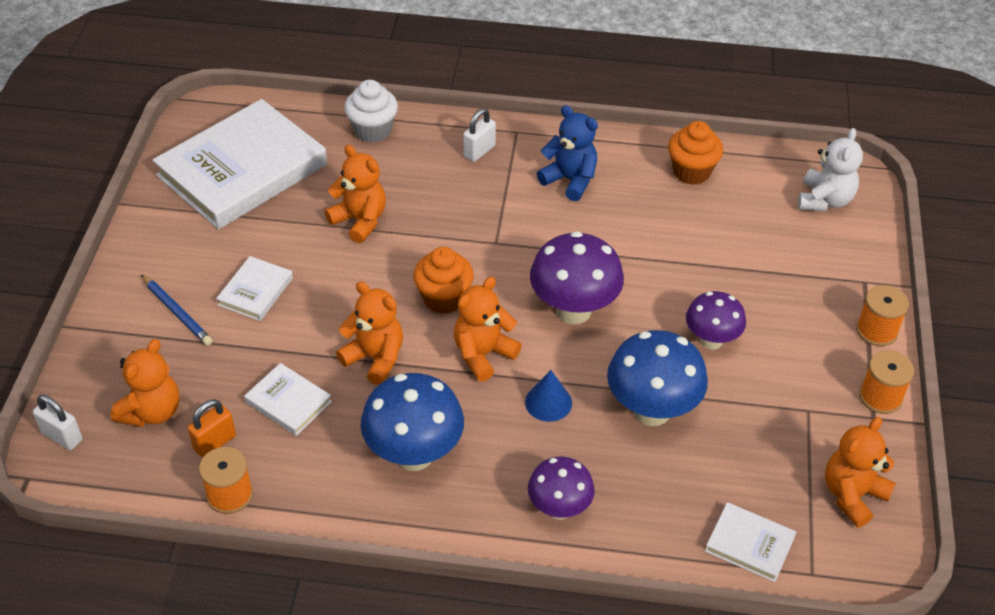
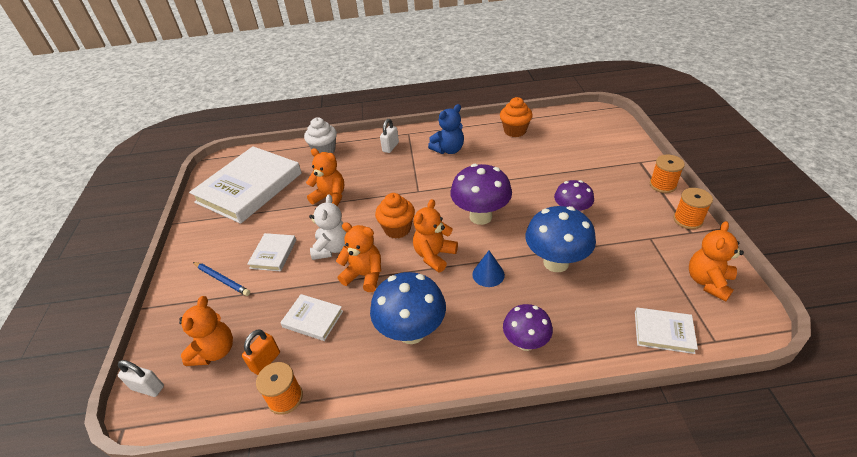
camera: 10 degrees left, 5 degrees down
(570, 180) = (448, 150): blue teddy bear -> blue teddy bear turned 120 degrees clockwise
(824, 200) = (594, 128): white teddy bear -> white teddy bear (332, 248)

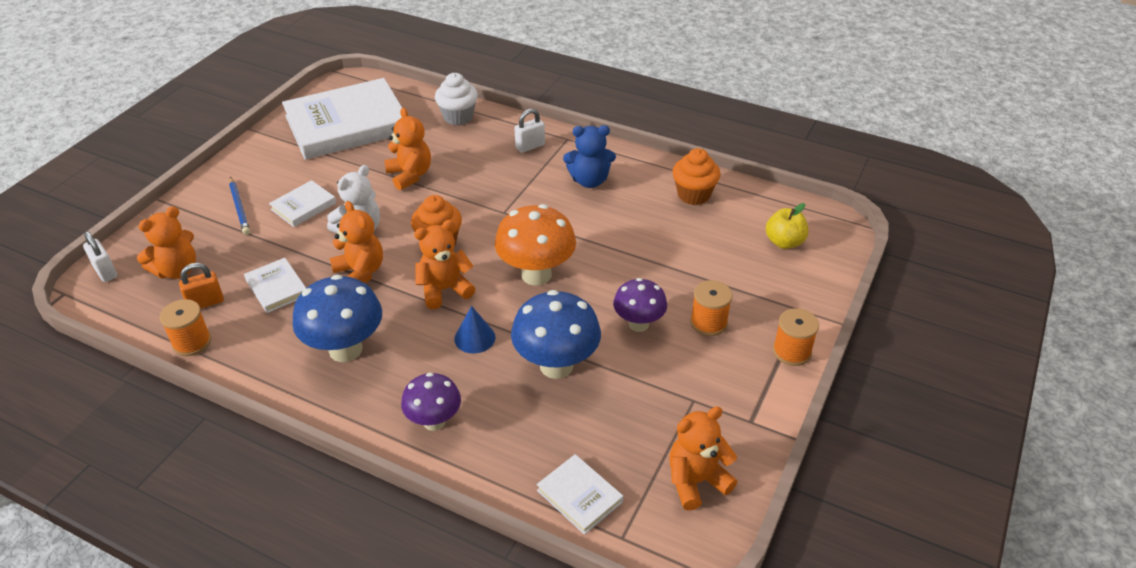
camera: 30 degrees right, 0 degrees up
(480, 216) = (536, 275): purple mushroom -> orange mushroom
(589, 133) = (784, 242): none -> yellow apple
(688, 220) = (766, 406): orange spool -> orange spool (708, 322)

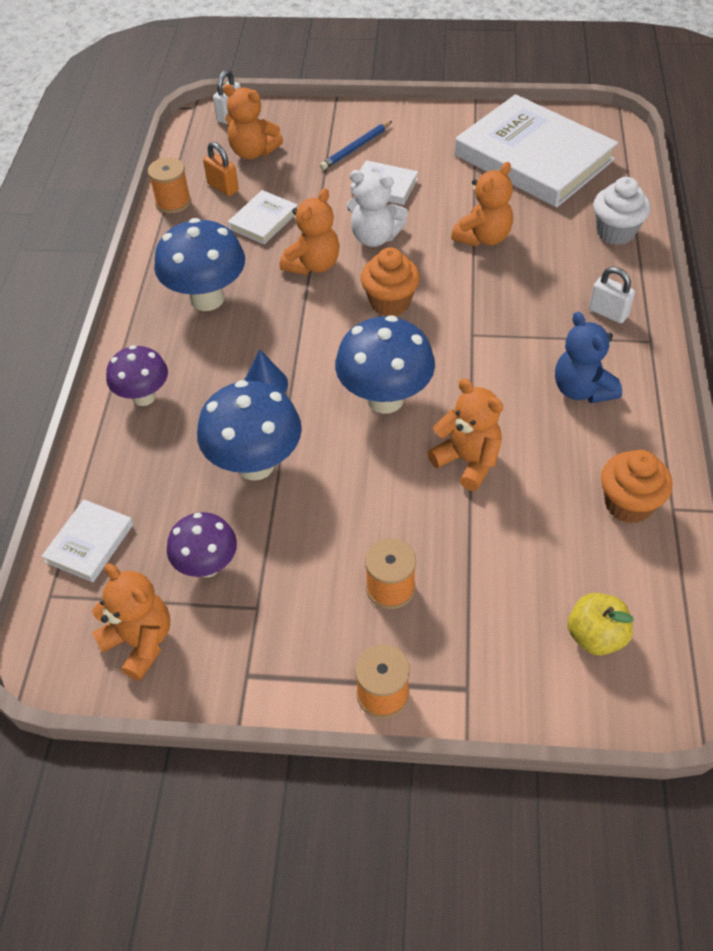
camera: 70 degrees right, 10 degrees up
(444, 290) = (322, 335): orange teddy bear -> orange teddy bear (468, 461)
(536, 275) = (385, 399): orange mushroom -> blue mushroom
(638, 324) = (353, 518): purple mushroom -> purple mushroom (207, 566)

